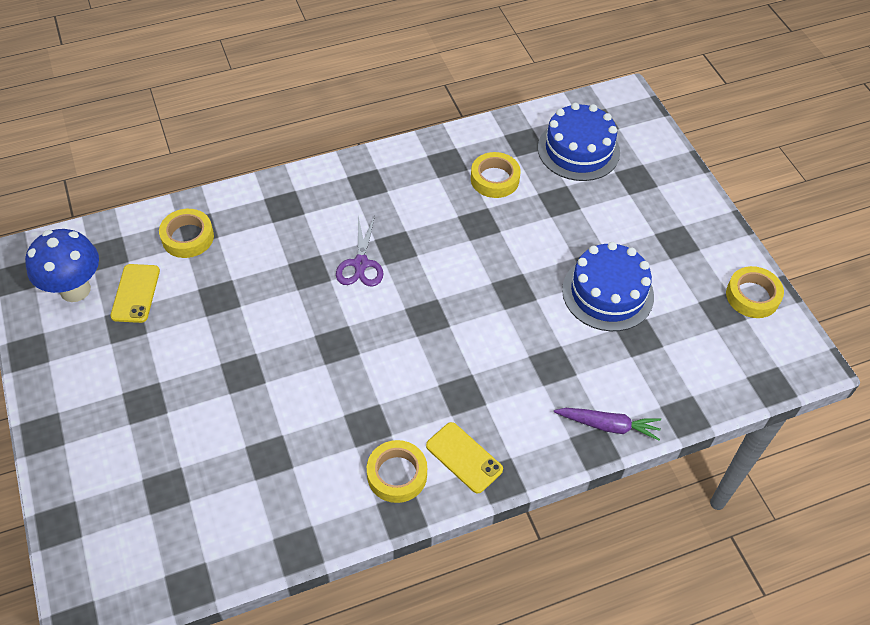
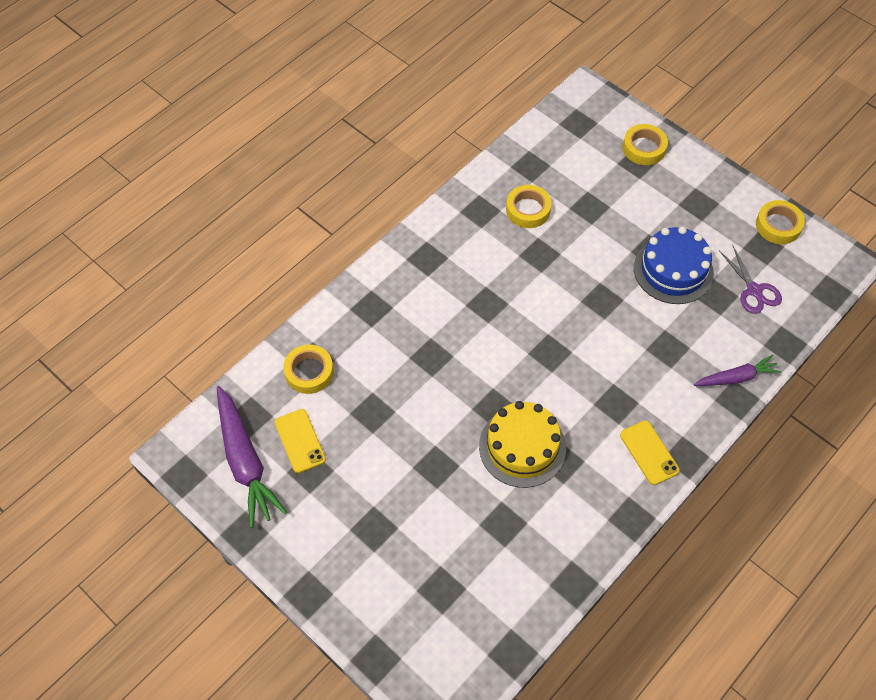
camera: 25 degrees left, 5 degrees up
(75, 289) = (245, 461): blue mushroom -> purple carrot
(338, 393) = (522, 447): none -> yellow cake
(361, 264) = (469, 331): purple scissors -> purple scissors (754, 290)
(397, 474) = (608, 490): yellow tape -> yellow tape (644, 148)
(464, 457) = (649, 452): yellow phone -> yellow phone turned 45 degrees clockwise
(578, 150) = (578, 155): blue cake -> none

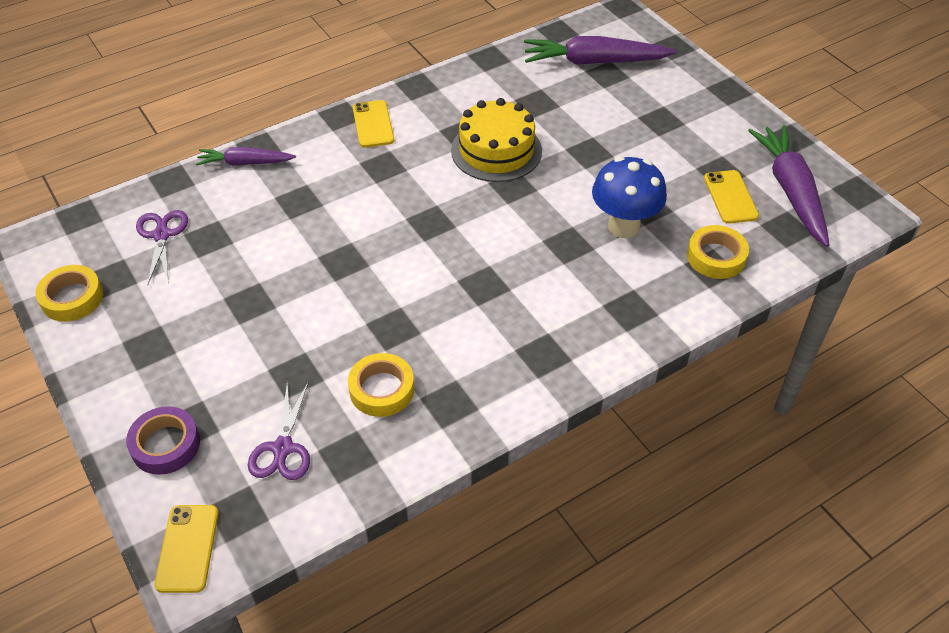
camera: 165 degrees left, 10 degrees down
(389, 385) = (623, 226): none -> blue mushroom
(459, 606) = (594, 62): none -> purple carrot
(572, 161) = (283, 448): none -> purple scissors
(595, 101) = (187, 548): none -> yellow phone
(644, 148) = (165, 445): yellow tape -> purple tape
(673, 270) = (238, 275): blue cake -> none

